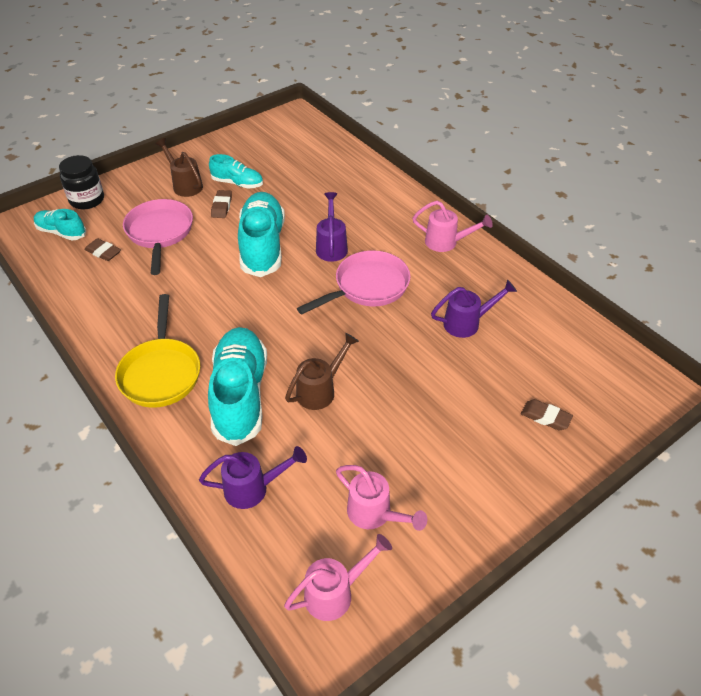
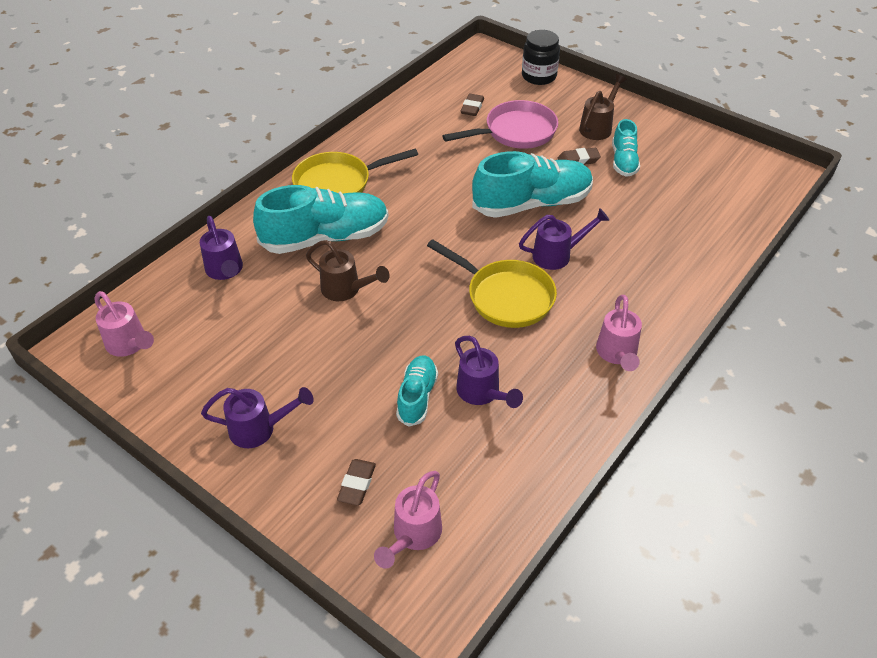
camera: 75 degrees right, 0 degrees up
(61, 232) = (486, 77): turquoise shoe -> turquoise shoe (417, 397)
(367, 287) = (505, 296): pink pan -> yellow pan
(375, 514) = (209, 357): pink watering can -> pink watering can (413, 535)
(476, 480) = (260, 429): none -> purple watering can

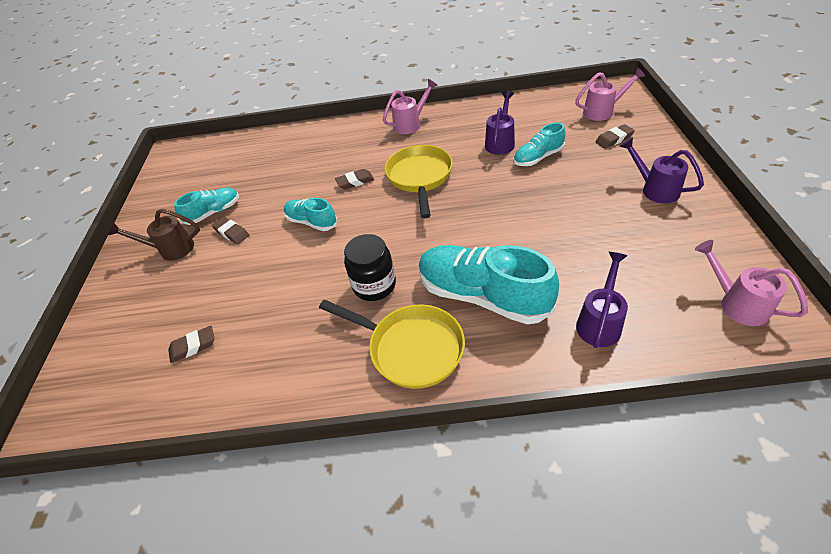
camera: 125 degrees left, 0 degrees up
(129, 345) = (736, 303): pink watering can -> pink watering can turned 45 degrees counterclockwise
(346, 290) = (513, 241): brown watering can -> none
(515, 132) = (216, 289): pink pan -> none
(532, 203) = (312, 222): turquoise shoe -> turquoise shoe, size x0.54
(539, 76) = (95, 337): black jar -> black jar (374, 285)
(558, 255) = (355, 182): purple watering can -> brown eraser

